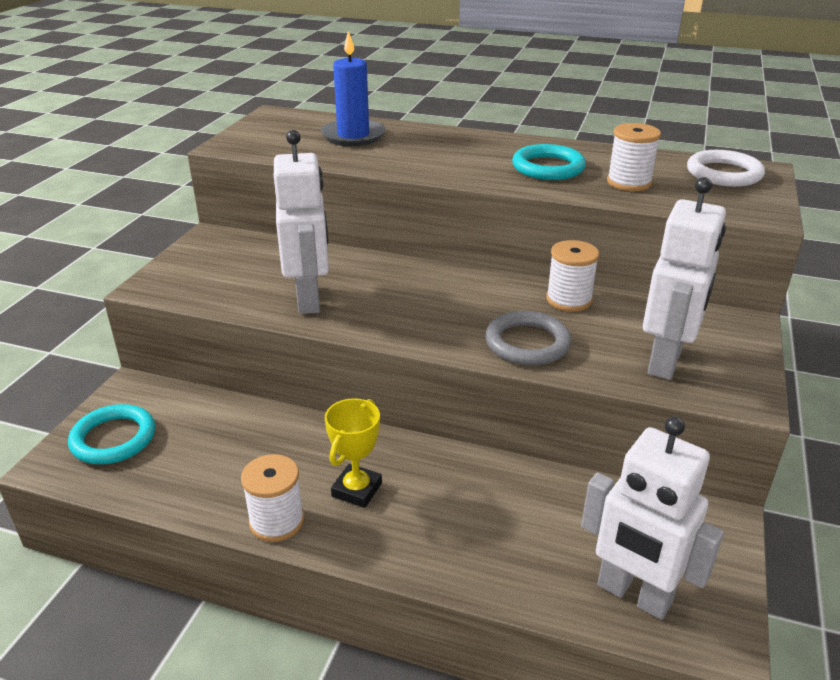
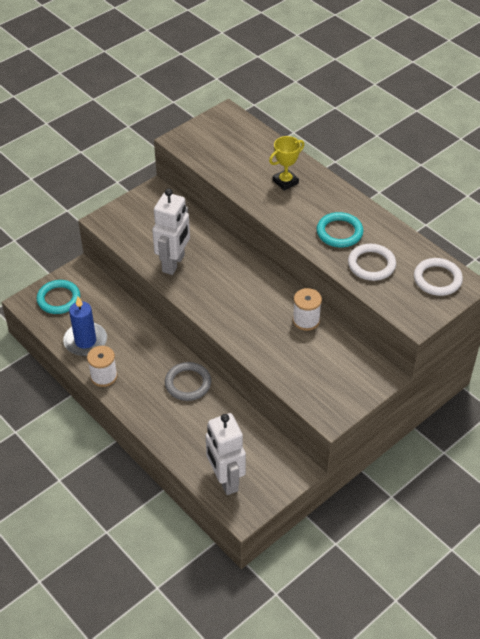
camera: 30 degrees right, 15 degrees up
(353, 136) = (255, 156): blue candle -> blue candle (85, 341)
(357, 490) = (147, 376): yellow trophy -> yellow trophy (285, 182)
(527, 343) = (257, 339): grey ring -> grey ring (188, 383)
(629, 182) = (371, 264): white spool -> white ring
(666, 362) = (314, 381): white robot -> none

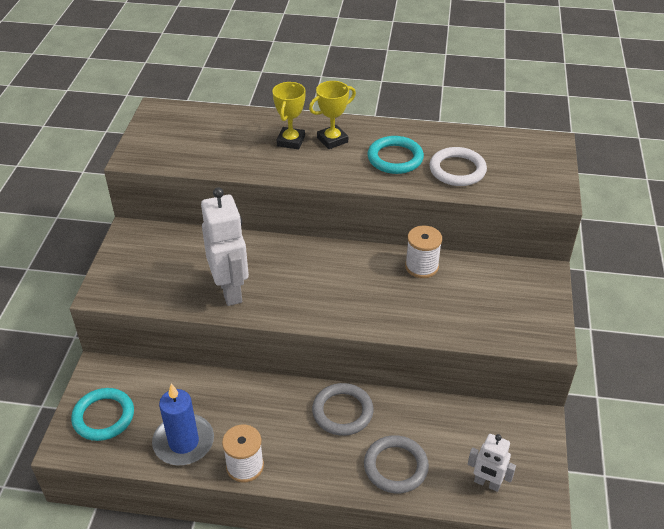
camera: 40 degrees left, 5 degrees down
(184, 434) = (395, 466): none -> grey ring
(225, 480) = (487, 483): white robot -> white robot, size x0.57
(313, 196) = (332, 140): none -> yellow trophy
(437, 279) = (525, 151): white ring -> none

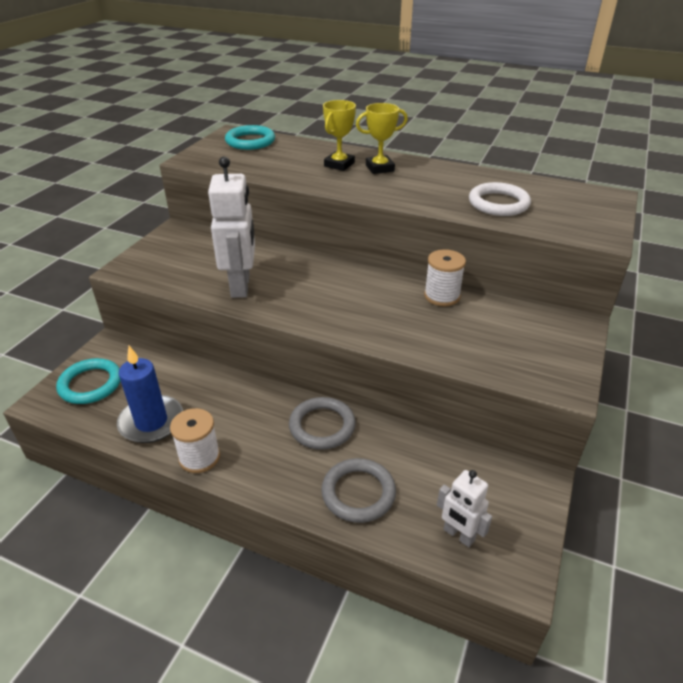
camera: 15 degrees right, 5 degrees down
(395, 158) = (436, 187): turquoise ring -> turquoise ring (250, 141)

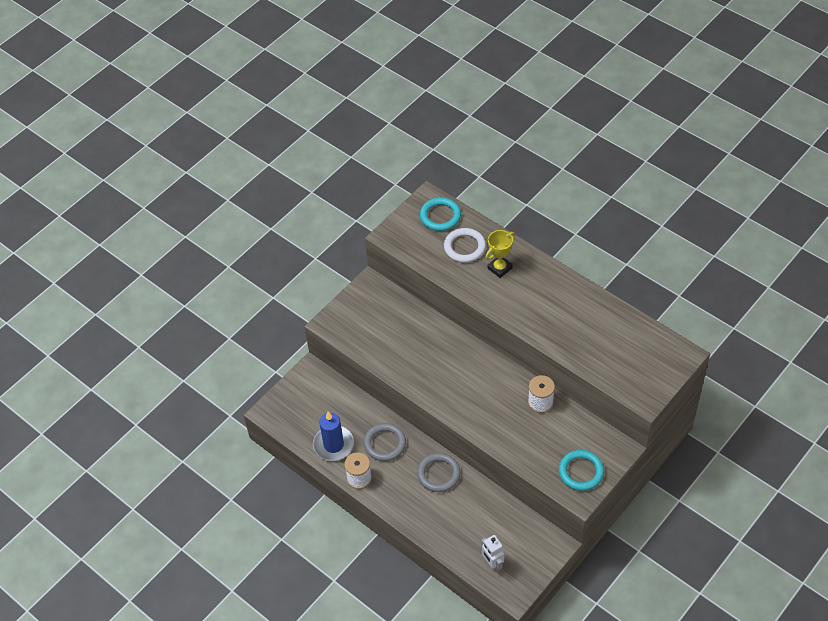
camera: 20 degrees right, 15 degrees up
(90, 384) = (297, 404): turquoise ring -> turquoise ring (581, 472)
(241, 286) = (406, 360): white robot -> none
(358, 493) = (446, 525): grey ring -> grey ring (385, 443)
(379, 168) = (529, 280): yellow trophy -> none
(498, 203) = (595, 346): white ring -> white ring (464, 247)

